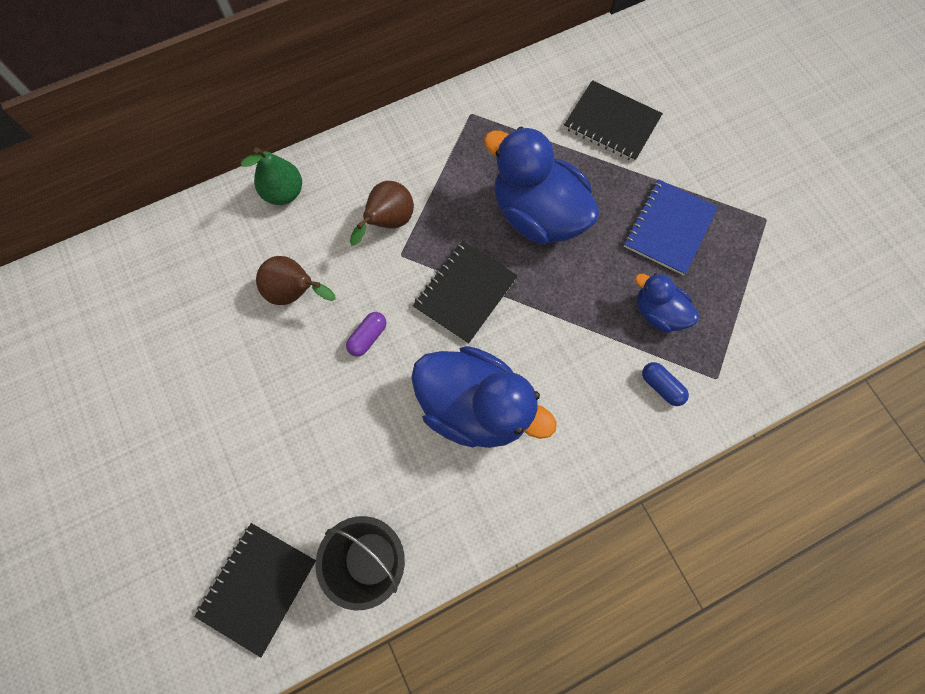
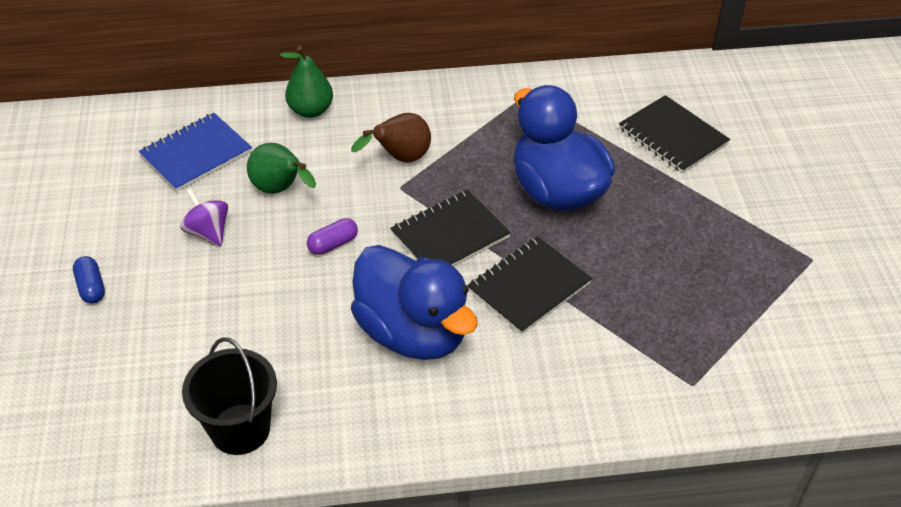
camera: 20 degrees right, 25 degrees down
(249, 362) = (208, 232): none -> purple spinning top
(258, 587) = (117, 417): black notebook -> black notebook (529, 287)
(295, 293) = (281, 190): brown pear -> green pear
(658, 312) = (651, 308): blue duck -> none
(661, 386) = (625, 373): blue capsule -> blue capsule (91, 287)
(669, 228) = (696, 239): blue notebook -> blue notebook (196, 154)

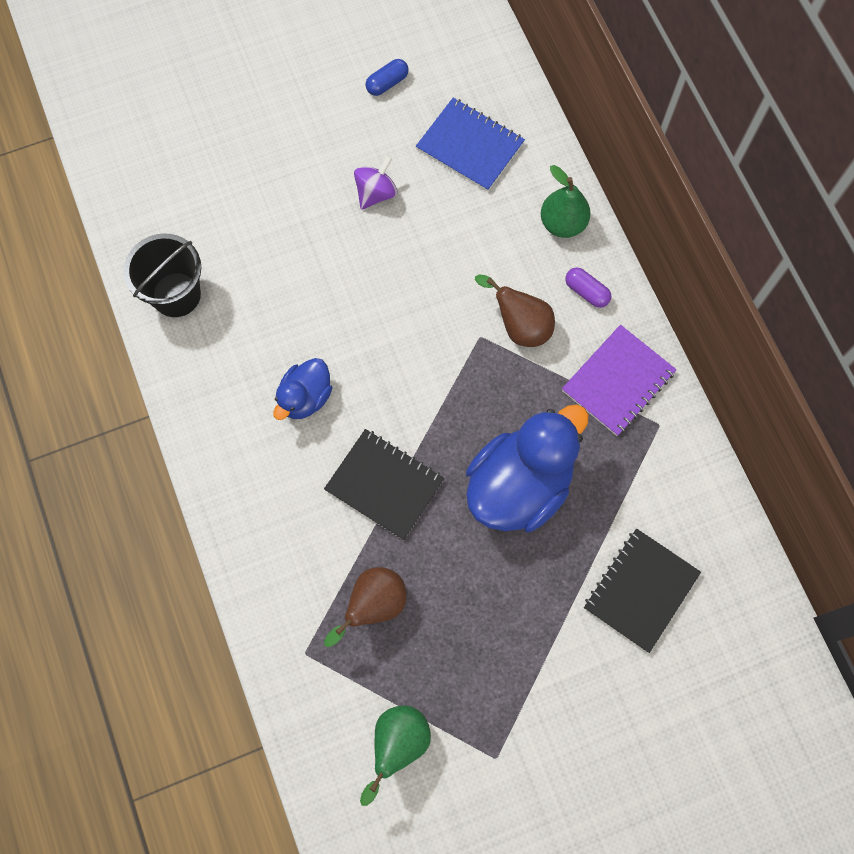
camera: 75 degrees right, 25 degrees up
(91, 287) = (290, 129): blue capsule -> blue capsule (387, 83)
(281, 190) = (445, 234): green pear -> green pear (398, 744)
(333, 244) = (390, 300): purple capsule -> purple capsule (586, 292)
(413, 332) = (305, 397): blue duck -> blue duck, size x0.53
(450, 235) = (430, 399): black notebook -> none
(478, 109) = (618, 381): none -> purple notebook
(652, 319) = (373, 605): none -> brown pear

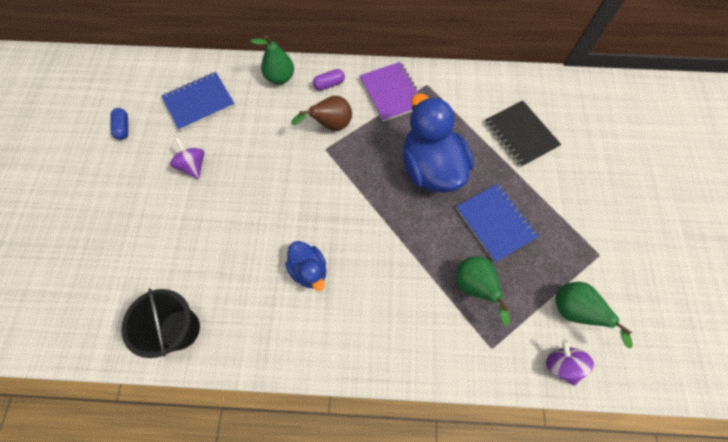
camera: 65 degrees left, 5 degrees down
(321, 746) = (561, 364): none -> purple spinning top
(373, 605) = (474, 287): brown pear -> green pear
(384, 485) = (395, 245): black notebook -> none
(477, 601) = (495, 223): none -> blue notebook

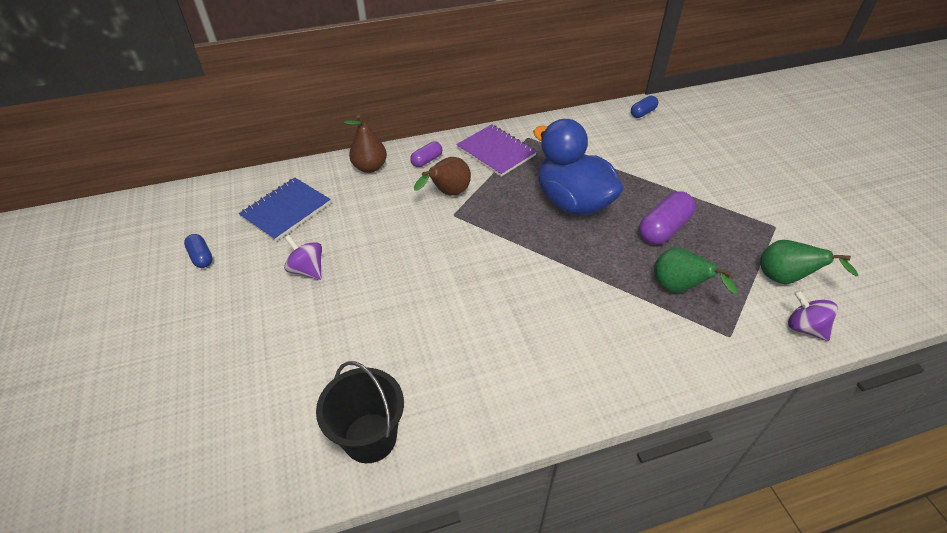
camera: 20 degrees left, 20 degrees down
(280, 78) = (370, 167): green pear -> brown pear
(309, 270) = (496, 327): blue duck -> none
(495, 223) = (663, 229): blue notebook -> purple capsule
(520, 134) = (641, 153): black notebook -> none
(548, 87) = (643, 113): none -> blue capsule

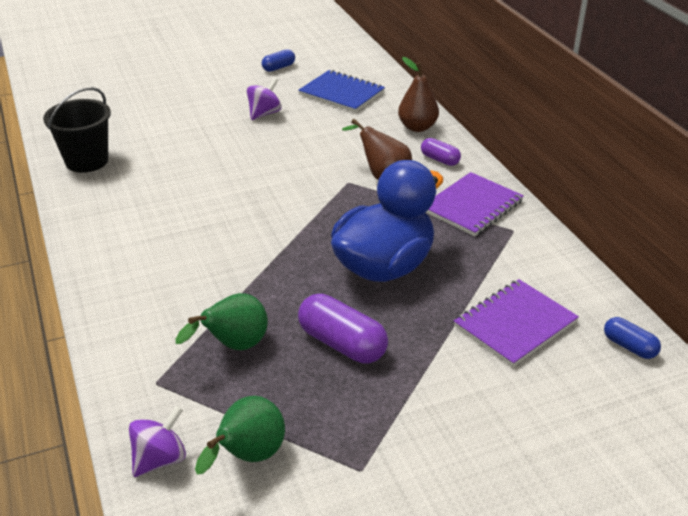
camera: 85 degrees right, 10 degrees down
(629, 150) = (515, 324): none -> purple notebook

